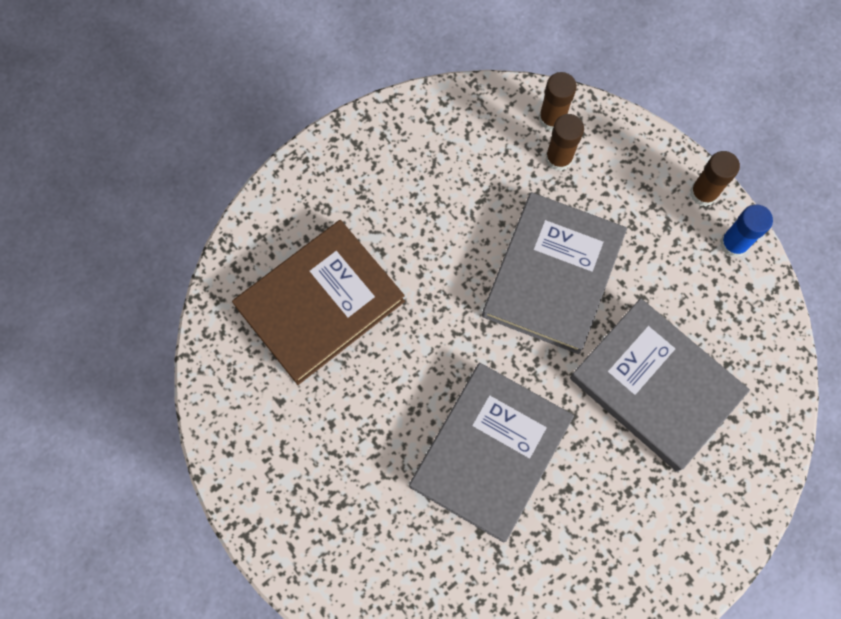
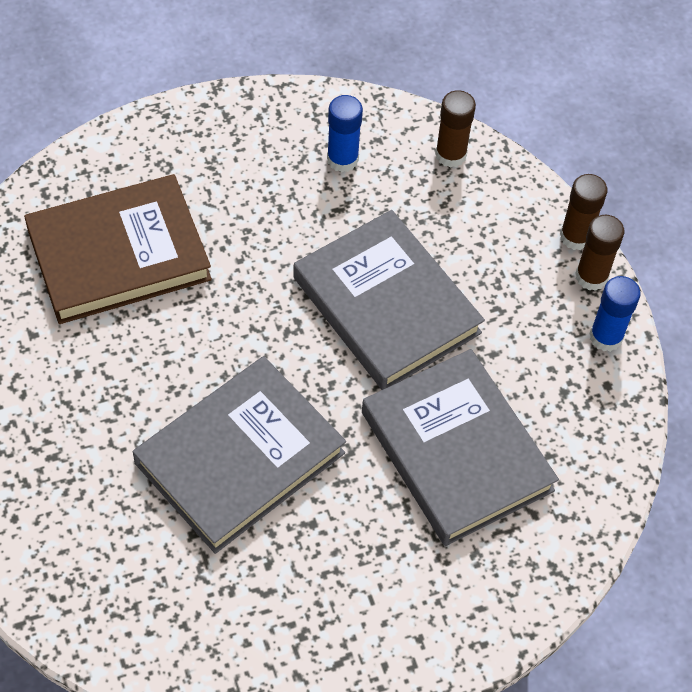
camera: 15 degrees right, 15 degrees down
(466, 153) = (342, 159): none -> blue glue stick
(553, 275) = (386, 305): grey book -> grey book turned 75 degrees counterclockwise
(558, 158) = (442, 194): brown glue stick -> brown glue stick (575, 236)

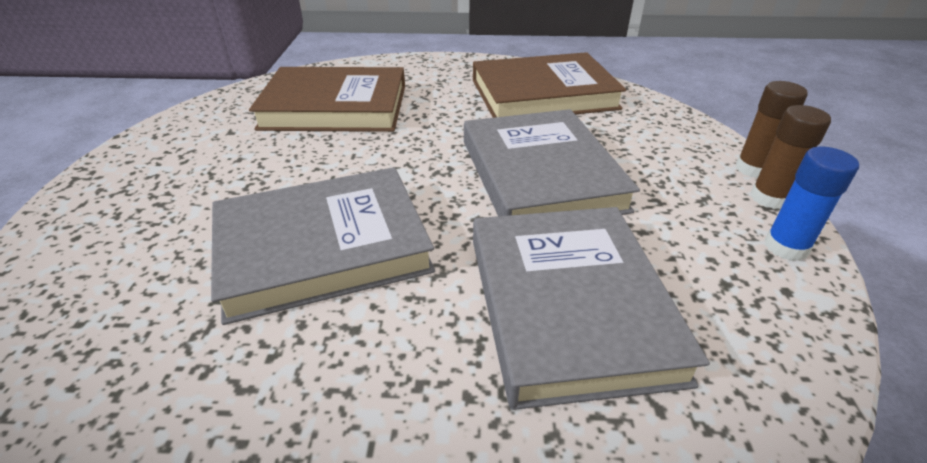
camera: 25 degrees right, 20 degrees down
(342, 159) = (543, 94): blue glue stick -> brown book
(450, 155) = (637, 106): brown glue stick -> none

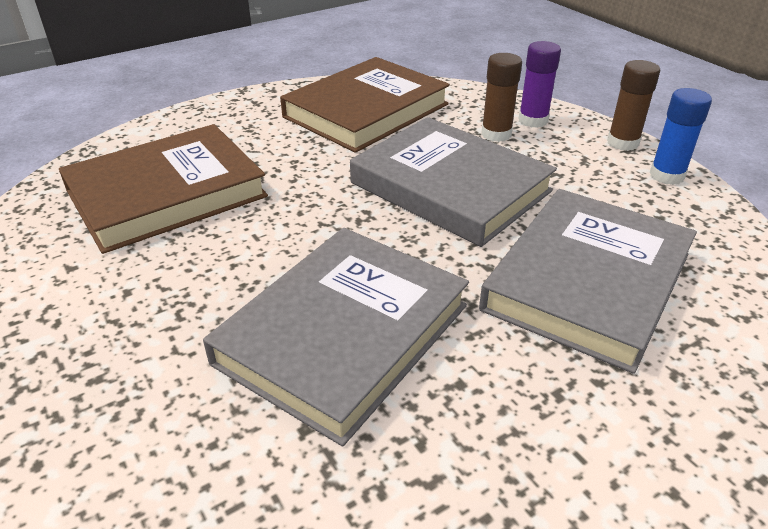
camera: 35 degrees left, 0 degrees up
(569, 305) = (588, 281): grey book -> grey book turned 75 degrees clockwise
(690, 147) = (533, 120): none -> purple glue stick
(753, 169) = (591, 123): brown glue stick -> brown glue stick (496, 134)

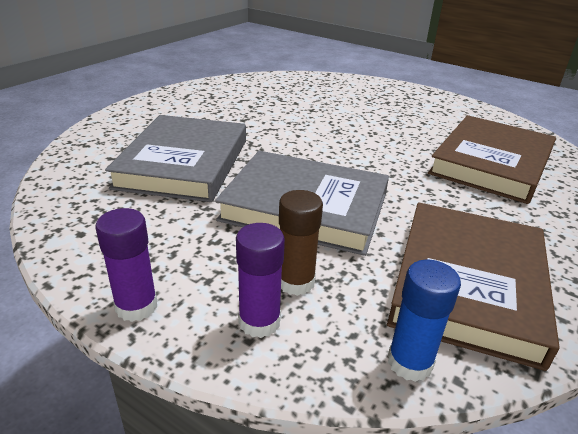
camera: 155 degrees right, 5 degrees down
(343, 334) = (306, 125): grey book -> none
(622, 143) = (136, 306): brown glue stick -> purple glue stick
(666, 175) = (96, 264): blue glue stick -> blue glue stick (409, 362)

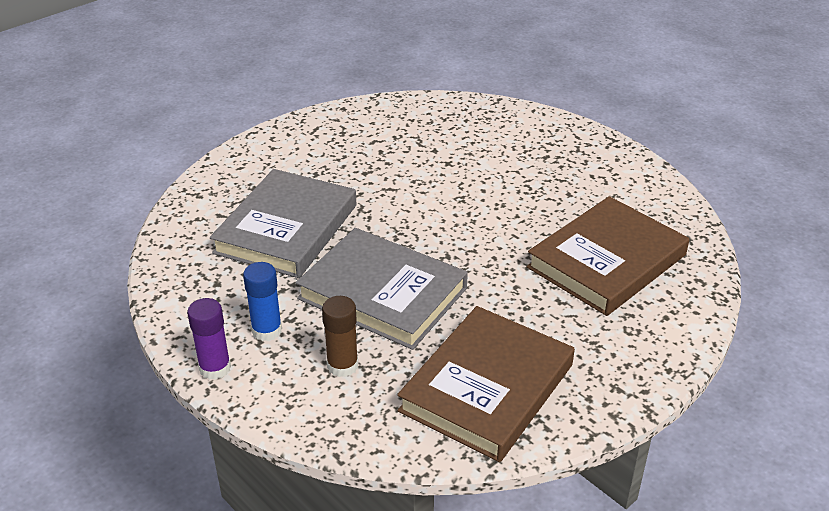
camera: 15 degrees right, 5 degrees up
(259, 321) = (301, 393): purple glue stick -> none
(409, 362) = (399, 440): blue glue stick -> blue glue stick (267, 330)

